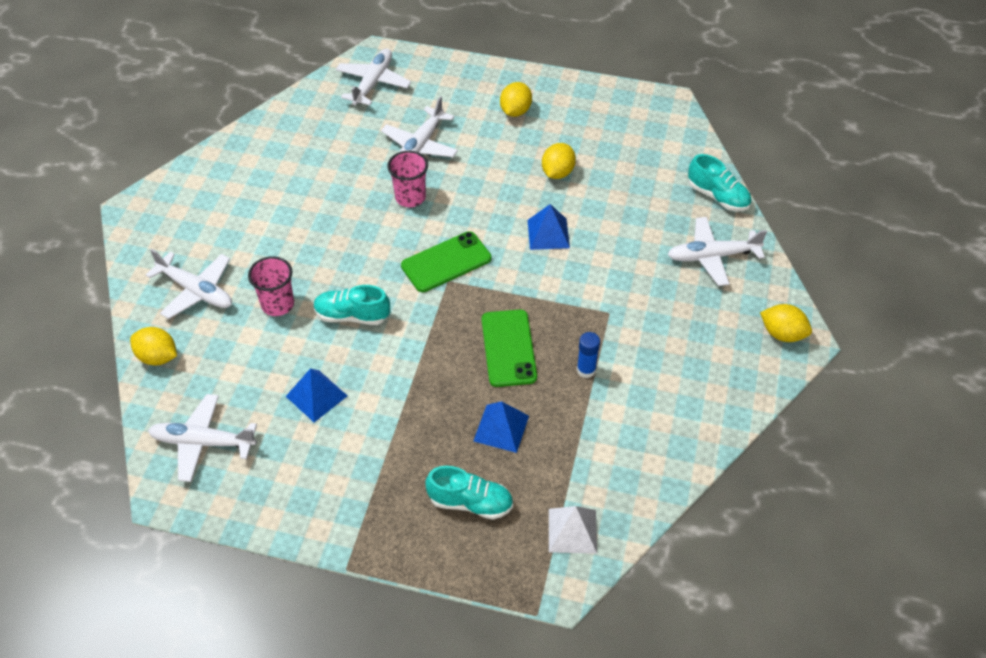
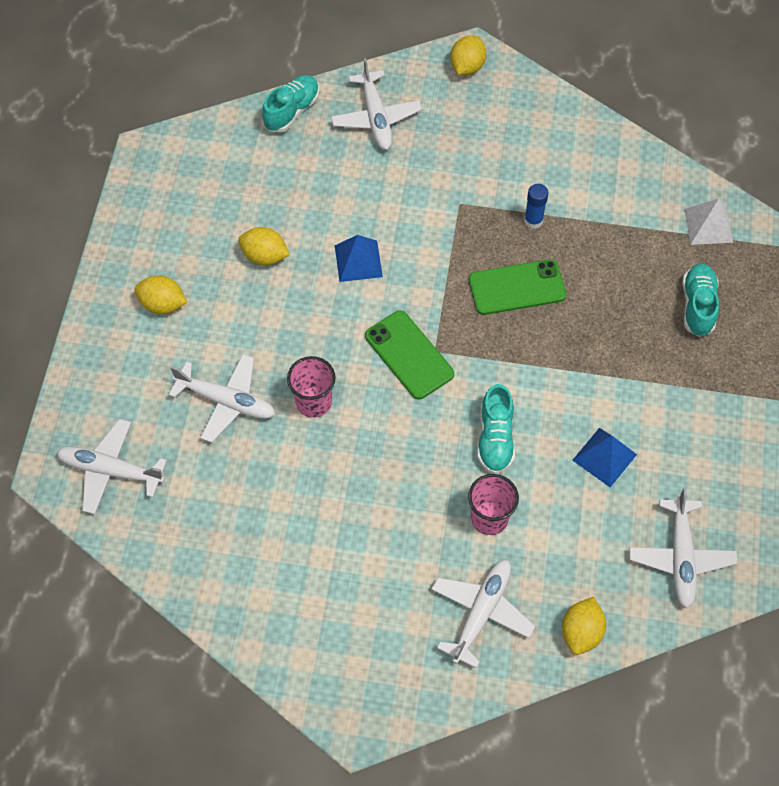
camera: 95 degrees left, 10 degrees up
(501, 428) = (613, 287): blue pyramid -> none

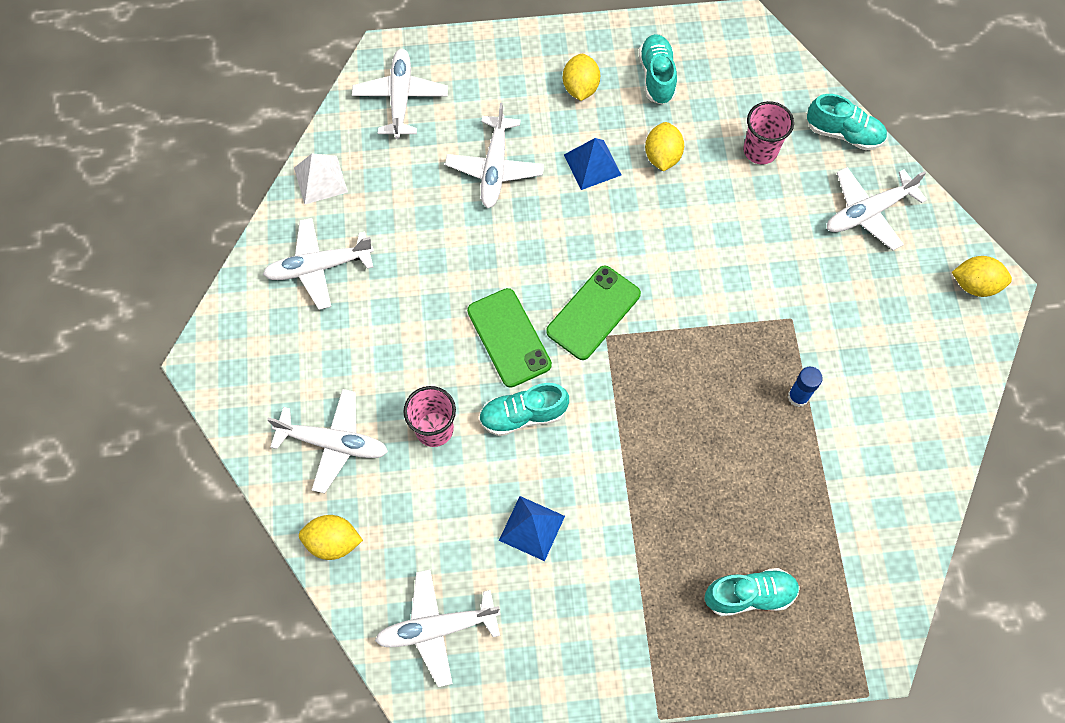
camera: 75 degrees right, 5 degrees up
(175, 237) = (657, 76): none -> turquoise shoe
(284, 590) = (319, 267): none -> white plane
(313, 402) = (515, 241): pink cup -> pink cup (760, 150)
(358, 261) = (686, 240): blue pyramid -> blue pyramid (592, 164)
(517, 287) = (707, 398): green phone -> green phone (509, 337)
(708, 225) = (863, 589): white pyramid -> white pyramid (320, 179)

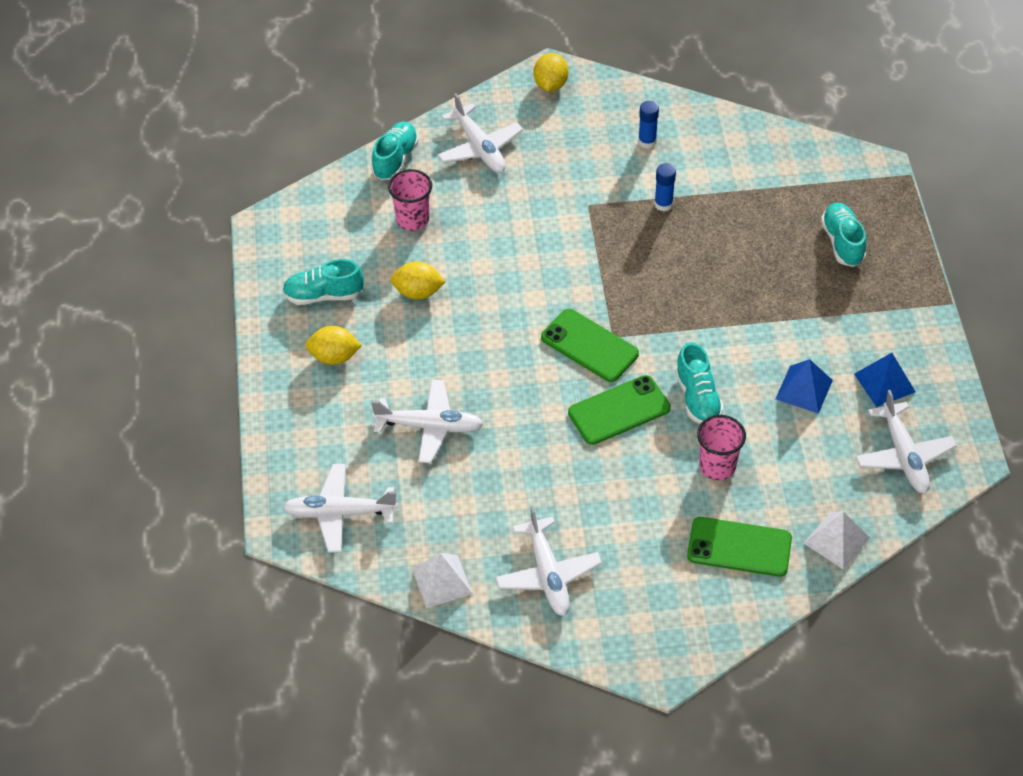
camera: 90 degrees left, 15 degrees down
(333, 443) = (739, 547): white plane -> green phone
(333, 542) = (836, 540): yellow lemon -> white pyramid
(592, 164) = (426, 347): blue pyramid -> blue pyramid (884, 382)
(894, 384) = (647, 141): none -> blue glue stick

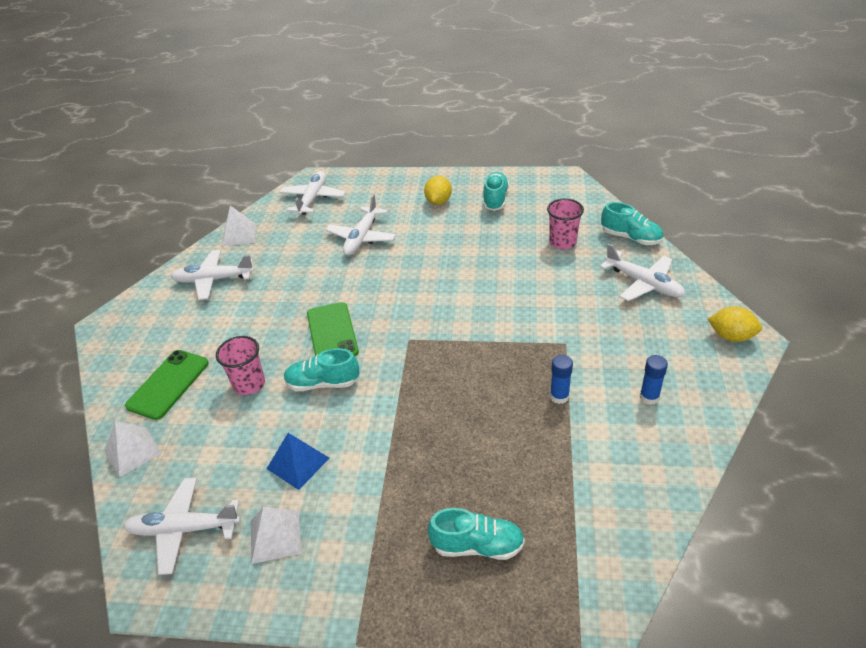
camera: 105 degrees right, 10 degrees down
(418, 292) = (486, 240): yellow lemon -> none
(479, 147) = (643, 283): white plane -> white plane turned 120 degrees counterclockwise
(589, 346) = (403, 324): green phone -> none
(884, 382) = (275, 536): blue pyramid -> white pyramid

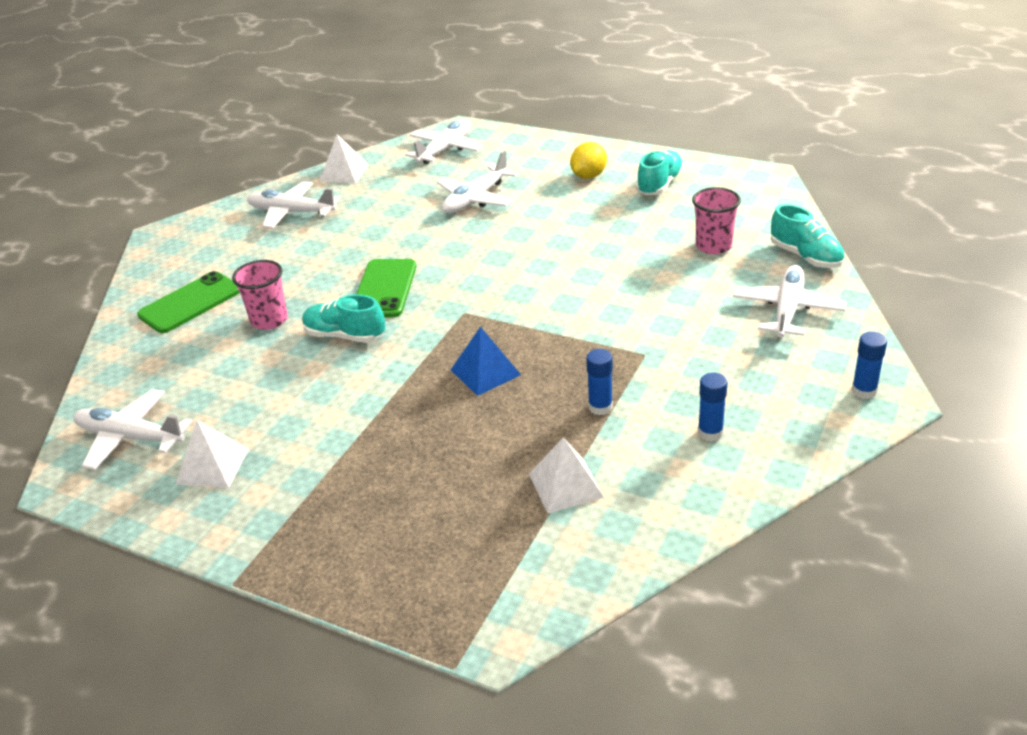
camera: 20 degrees right, 5 degrees down
(132, 451) = (123, 356): white pyramid -> white pyramid (565, 485)
(298, 463) = (274, 405): blue pyramid -> blue pyramid (485, 372)
(477, 545) = (412, 529): turquoise shoe -> none
(643, 283) = (787, 310): white plane -> white plane turned 135 degrees counterclockwise
(731, 336) = (864, 391): yellow lemon -> blue glue stick

